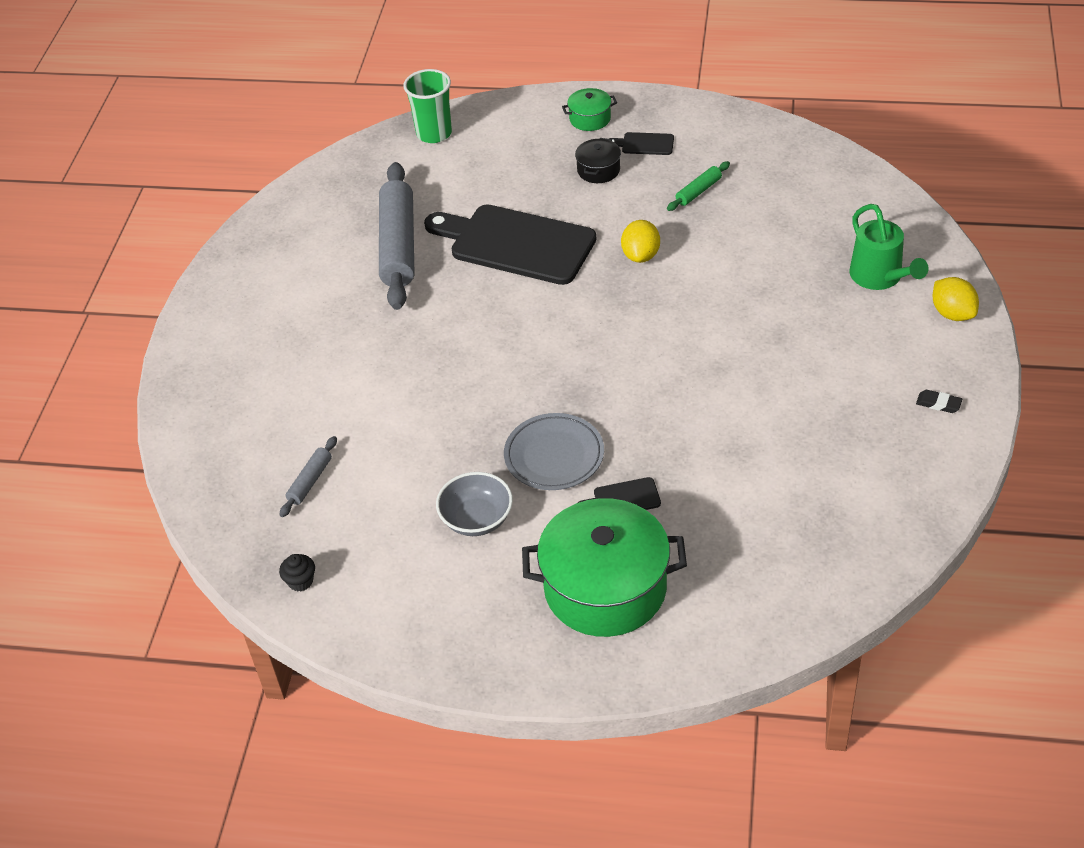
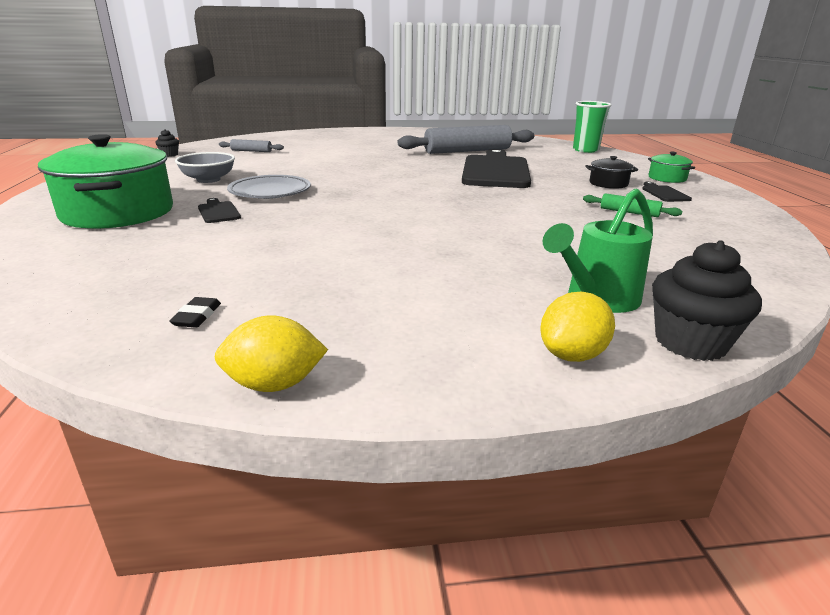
camera: 70 degrees right, 20 degrees down
(641, 255) = (518, 200): yellow lemon -> yellow lemon (274, 384)
(938, 403) = (369, 351): black eraser -> black eraser (197, 316)
(944, 258) = (690, 342): none -> black cupcake

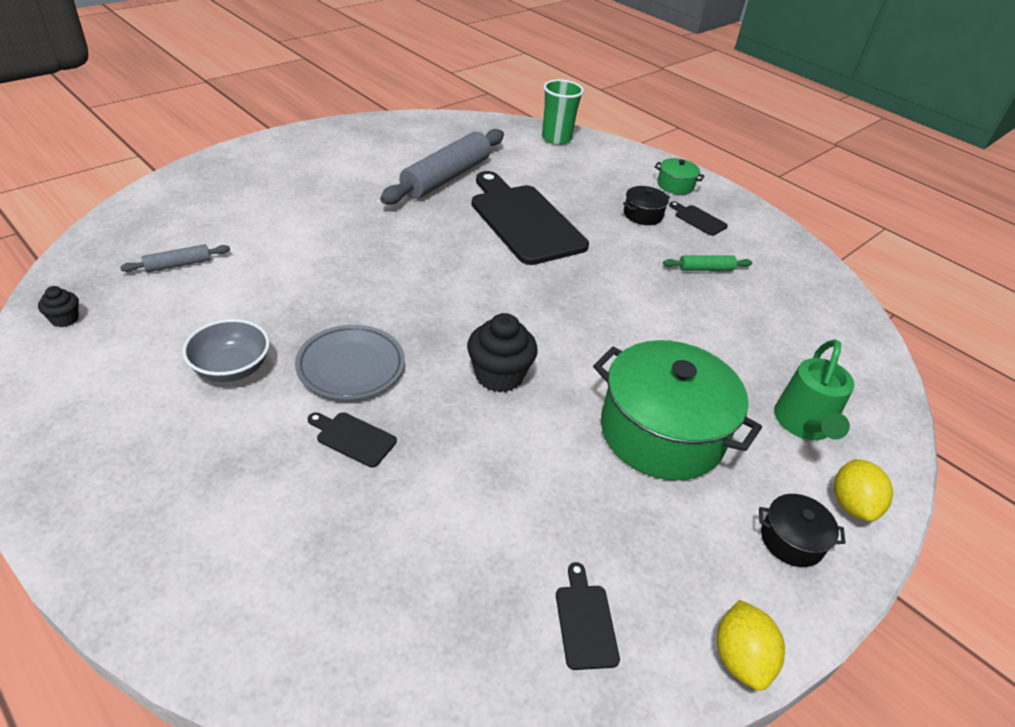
camera: 40 degrees left, 15 degrees up
(118, 212) = (234, 499): green pot -> green pot (662, 432)
(197, 316) = (585, 621): black eraser -> black cutting board
(274, 384) = (740, 658): yellow lemon -> yellow lemon turned 45 degrees counterclockwise
(458, 348) = (791, 540): none -> black pot
(690, 342) = (890, 450): black cupcake -> black cupcake (499, 375)

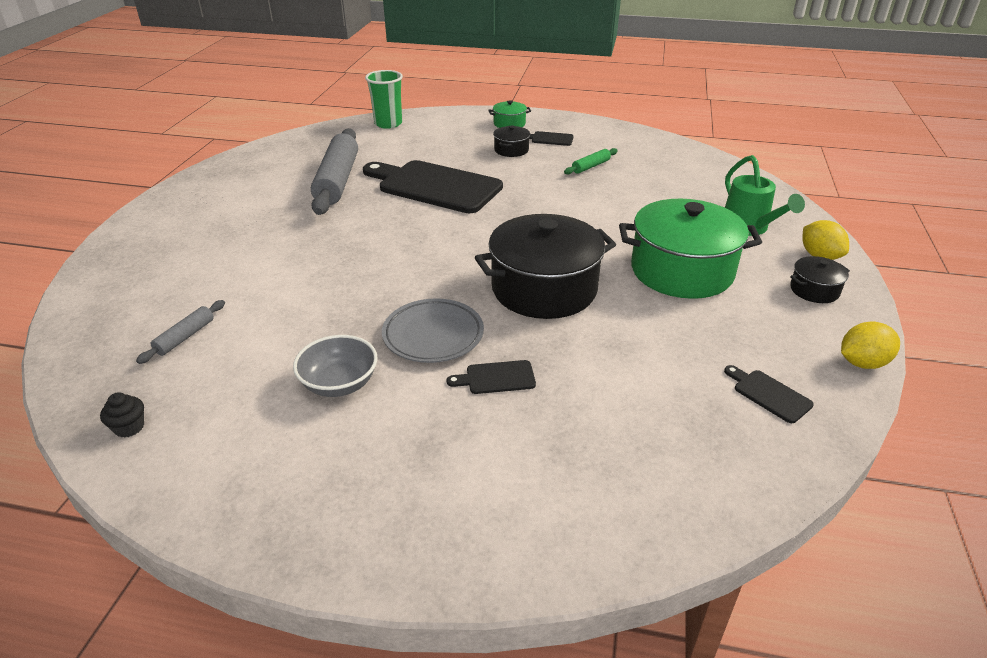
camera: 30 degrees left, 5 degrees down
(499, 375) = (544, 289): black cupcake -> black pot
(740, 658) = (862, 363): yellow lemon -> yellow lemon turned 75 degrees counterclockwise

